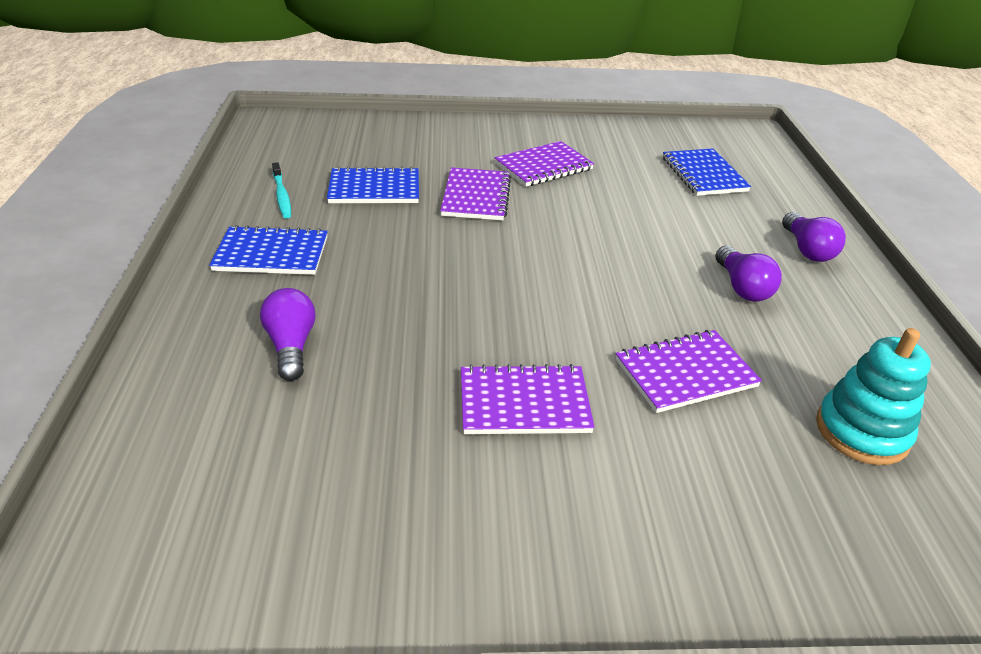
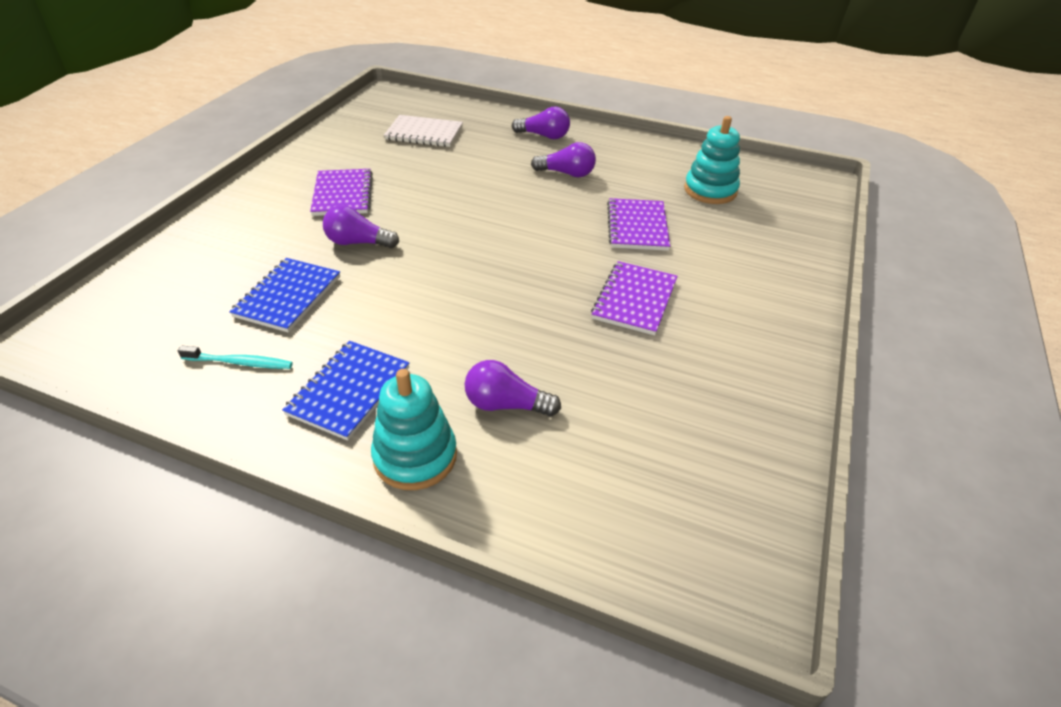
camera: 65 degrees left, 5 degrees up
(205, 311) = (415, 456): none -> turquoise stacking toy
(476, 196) = (358, 242): purple notebook -> purple light bulb
(703, 174) = (424, 133): blue notebook -> white notebook

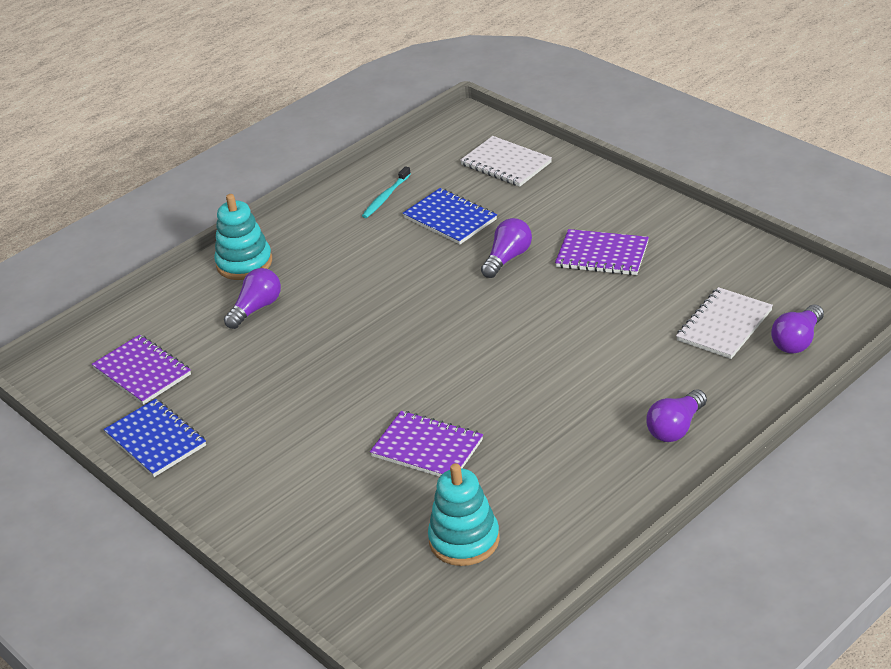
camera: 120 degrees right, 5 degrees down
(168, 282) = (506, 164): none -> white notebook
(349, 391) = (322, 241): blue notebook -> blue notebook (156, 440)
(566, 173) = (567, 423): purple light bulb -> purple light bulb (797, 341)
(634, 300) = (317, 408): purple notebook -> purple notebook (142, 372)

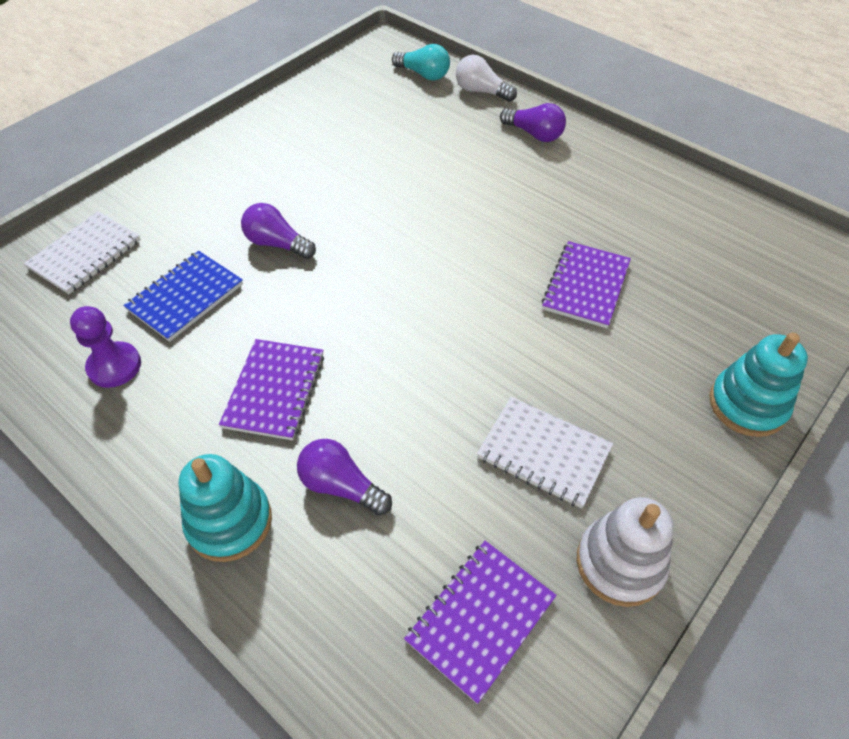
camera: 100 degrees left, 15 degrees up
(156, 440) = (620, 563): blue notebook -> white stacking toy
(385, 197) = (114, 366): turquoise toothbrush -> purple pawn
(464, 540) = (699, 251): turquoise stacking toy -> turquoise stacking toy (747, 405)
(602, 255) = (286, 177): purple notebook -> purple notebook (275, 390)
(724, 325) = (402, 108): white notebook -> white notebook (543, 453)
(763, 388) = (481, 92): none -> white light bulb
(797, 341) = (423, 74): purple light bulb -> turquoise light bulb

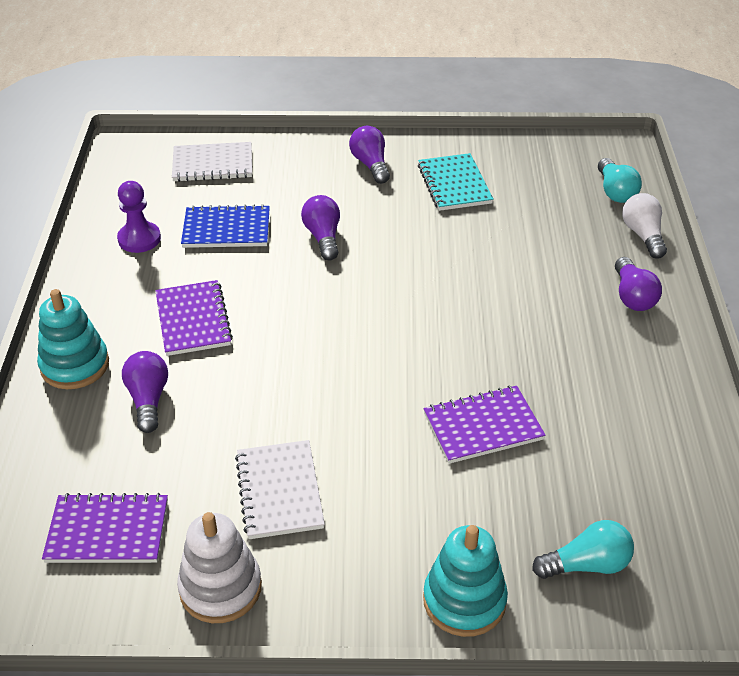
camera: 50 degrees right, 10 degrees down
(228, 164) = (370, 164): none -> purple light bulb
(275, 390) = (193, 320): purple notebook -> purple notebook turned 75 degrees counterclockwise
(313, 138) = (454, 184): none -> turquoise notebook
(761, 317) = (586, 565): none -> turquoise light bulb

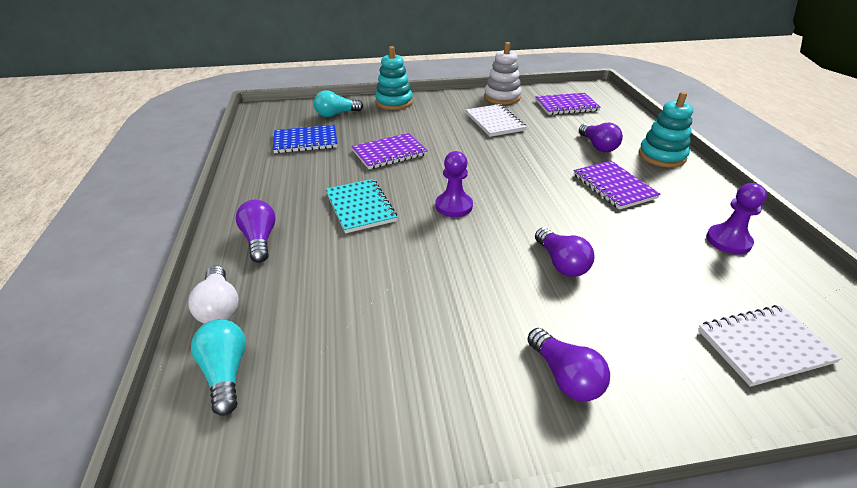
camera: 170 degrees right, 5 degrees down
(226, 229) = (660, 260): blue notebook -> blue notebook (305, 141)
(409, 315) = (454, 206): none -> purple pawn
(454, 184) = (443, 355): turquoise notebook -> turquoise notebook (360, 207)

